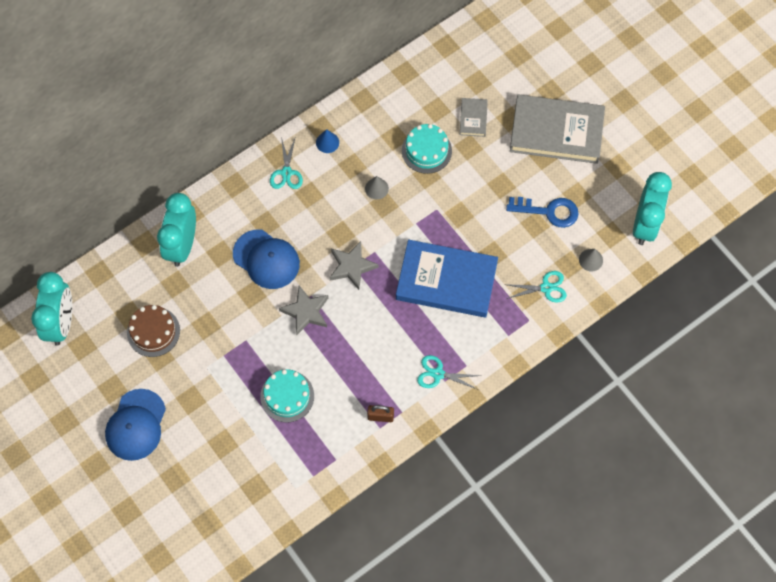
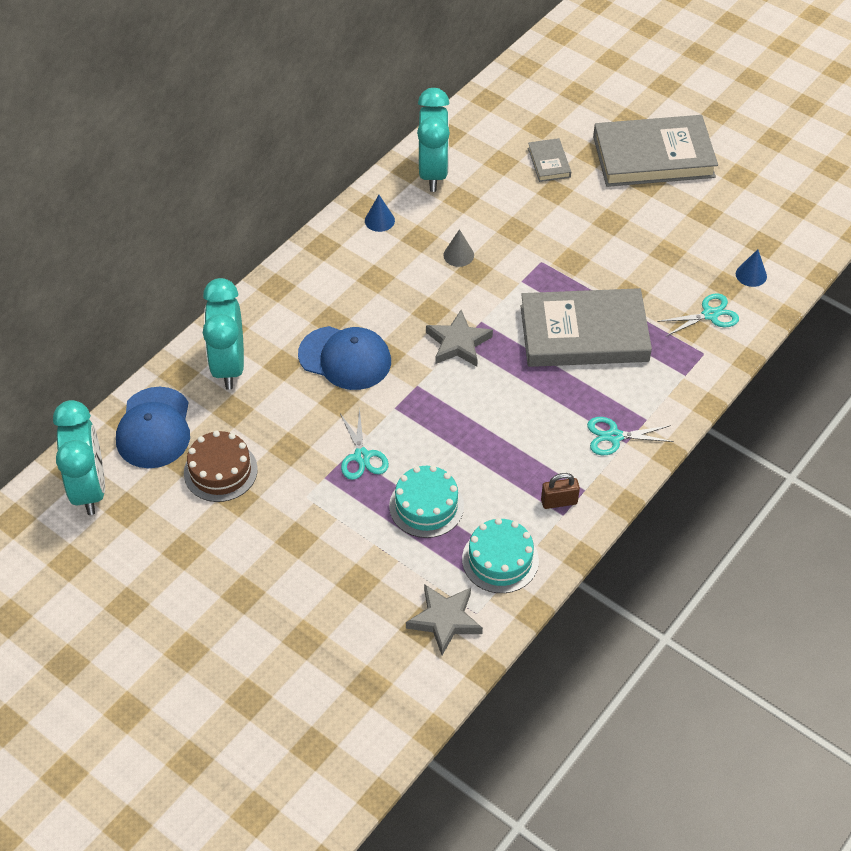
camera: 15 degrees left, 15 degrees down
(136, 425) = (230, 587): blue cap -> blue cap (154, 428)
(286, 173) = (339, 261): turquoise scissors -> turquoise scissors (362, 456)
(306, 312) = (417, 404): grey star -> grey star (444, 620)
(426, 150) = (505, 205): turquoise cake -> turquoise cake (500, 560)
(446, 281) = (584, 333): blue book -> grey book
(548, 211) = (678, 236): blue key -> none
(590, 260) = (751, 275): grey cone -> blue cone
(645, 224) = (799, 226): turquoise clock -> turquoise clock (433, 173)

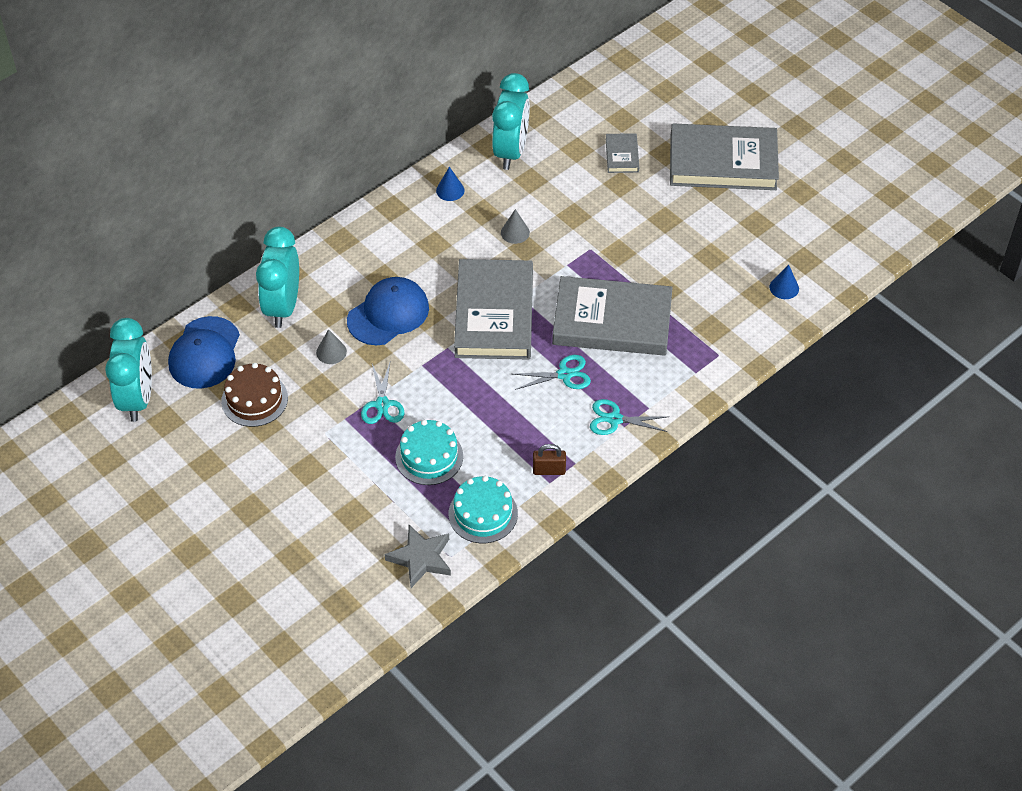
camera: 10 degrees right, 0 degrees up
(293, 407) = (331, 352): none -> grey cone
(345, 358) = (388, 314): blue cap -> blue cap turned 75 degrees counterclockwise
(458, 343) = (494, 314): grey star -> grey book
(710, 315) = (734, 320): turquoise scissors -> turquoise scissors (564, 374)

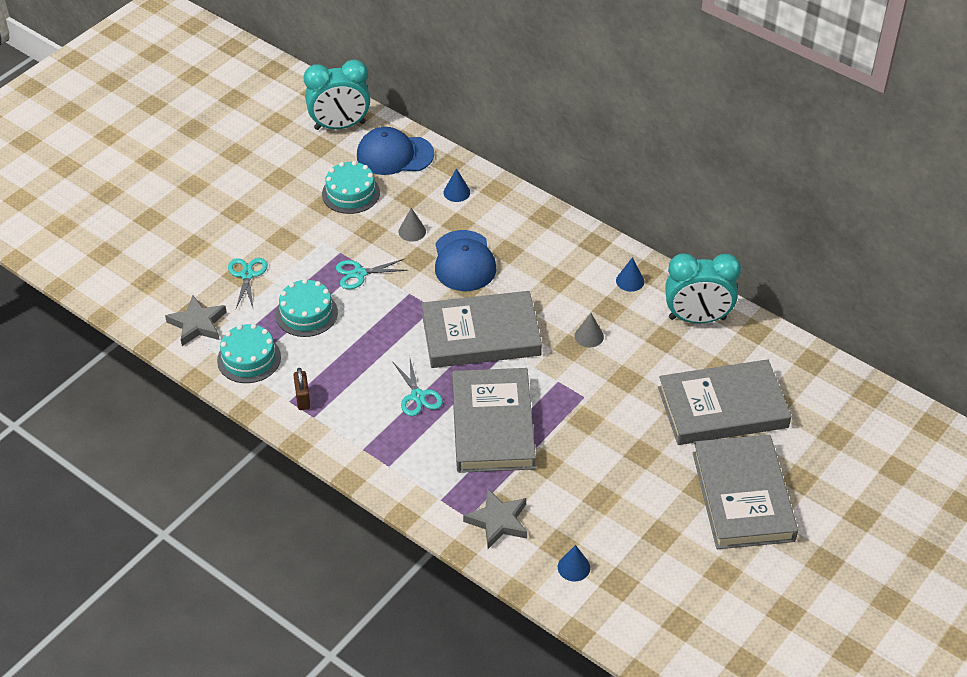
camera: 80 degrees right, 5 degrees down
(254, 399) = (351, 193): brown cake -> turquoise cake
(283, 306) = (456, 192): turquoise clock -> blue cone
(388, 314) = (464, 261): blue cap -> blue cap turned 45 degrees clockwise
(614, 419) = (370, 441): turquoise scissors -> turquoise scissors (247, 275)
(622, 155) = (722, 407): grey book -> grey book, size x2.25
(727, 333) = (498, 521): none -> grey star

